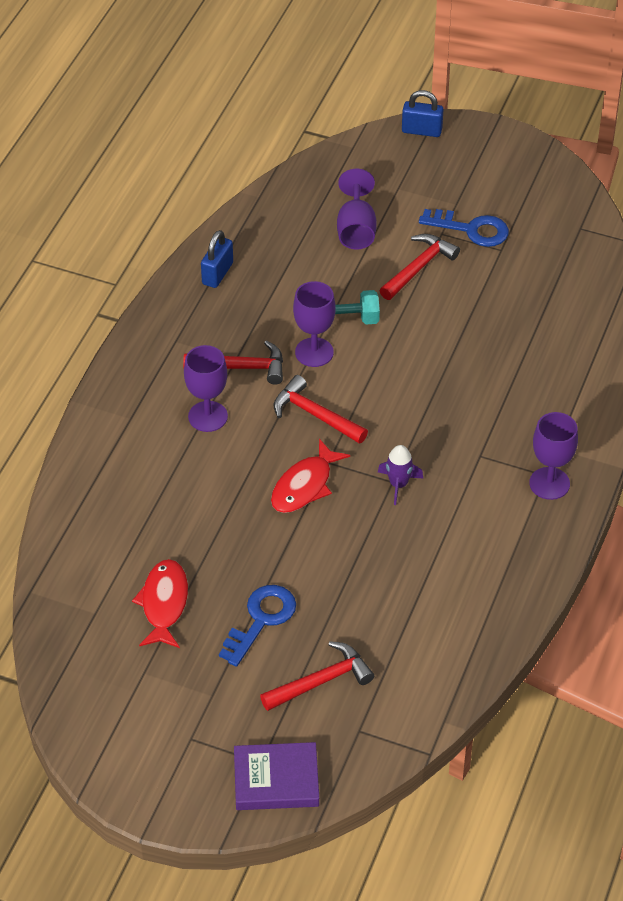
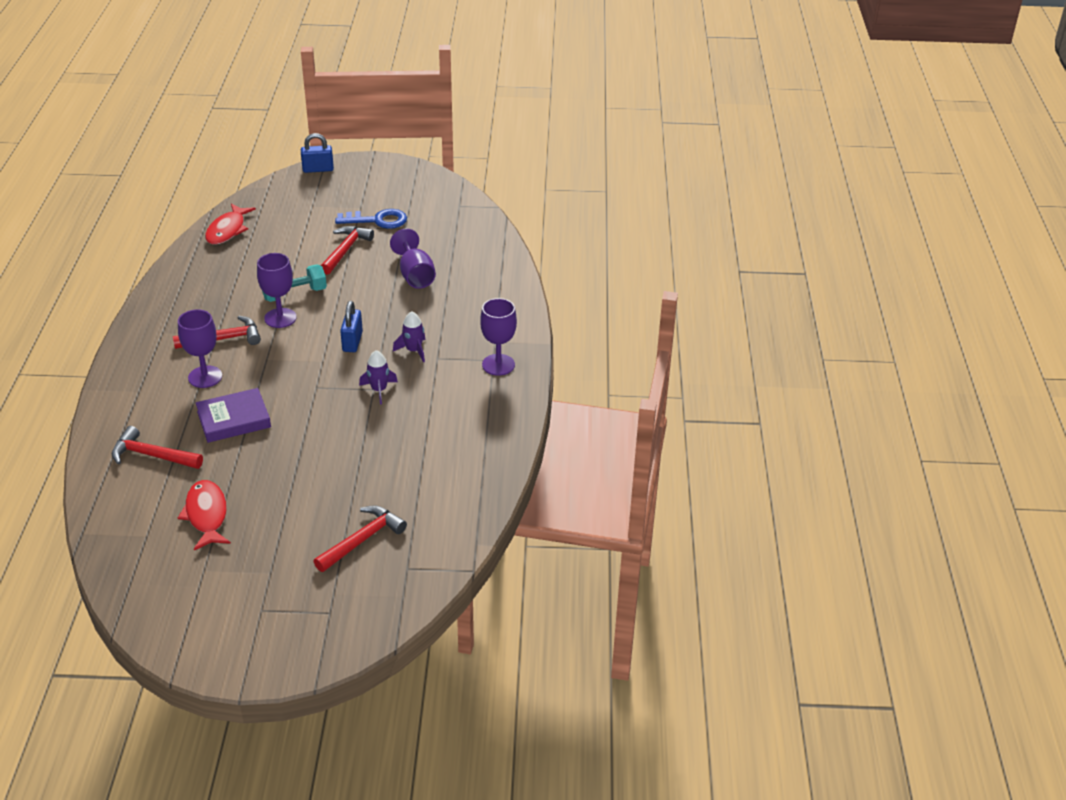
camera: 20 degrees left, 10 degrees down
(217, 273) = (184, 283): blue padlock -> blue padlock (352, 342)
(261, 620) = (295, 508): blue key -> none
(276, 780) = (348, 623): purple book -> purple book (234, 419)
(304, 486) = (302, 407): red fish -> red fish (227, 230)
(315, 415) = (294, 358): red hammer -> red hammer (152, 455)
(356, 229) = (288, 236): purple goblet -> purple goblet (415, 276)
(455, 438) = (413, 350): none -> purple rocket

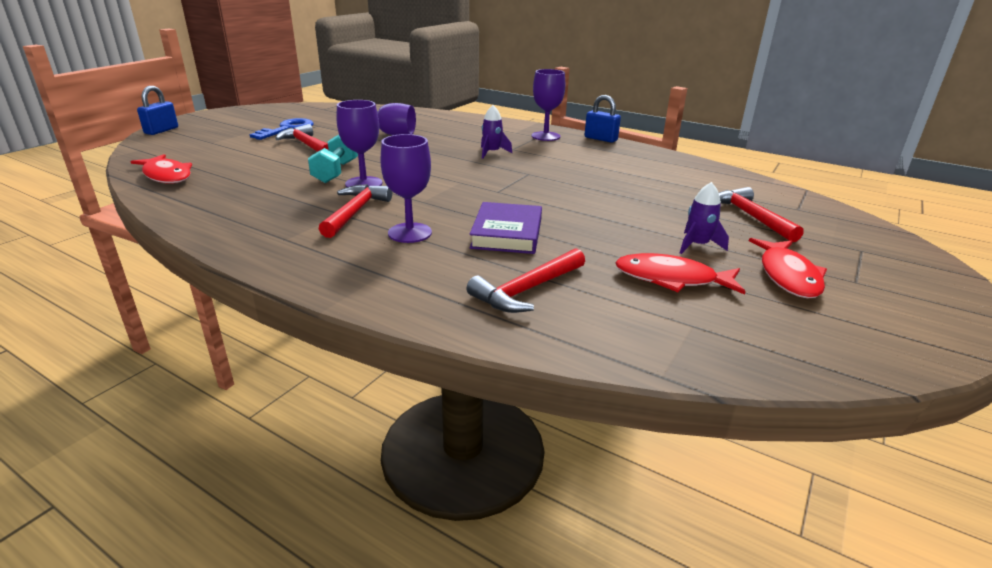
camera: 60 degrees left, 10 degrees down
(248, 572) = (788, 276): none -> red fish
(352, 342) = (448, 167): blue padlock -> blue padlock (600, 139)
(379, 390) = (532, 172): purple rocket -> purple rocket (697, 245)

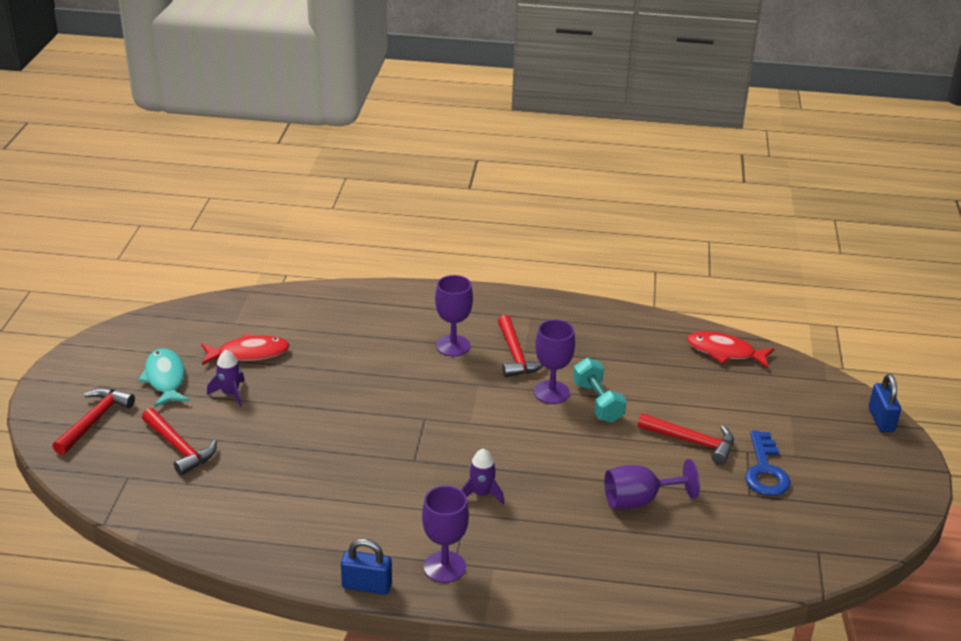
camera: 155 degrees right, 5 degrees up
(507, 233) = (382, 365): purple book -> none
(527, 290) = (340, 320): red hammer -> red hammer (94, 420)
(788, 276) = (165, 379): red fish -> turquoise fish

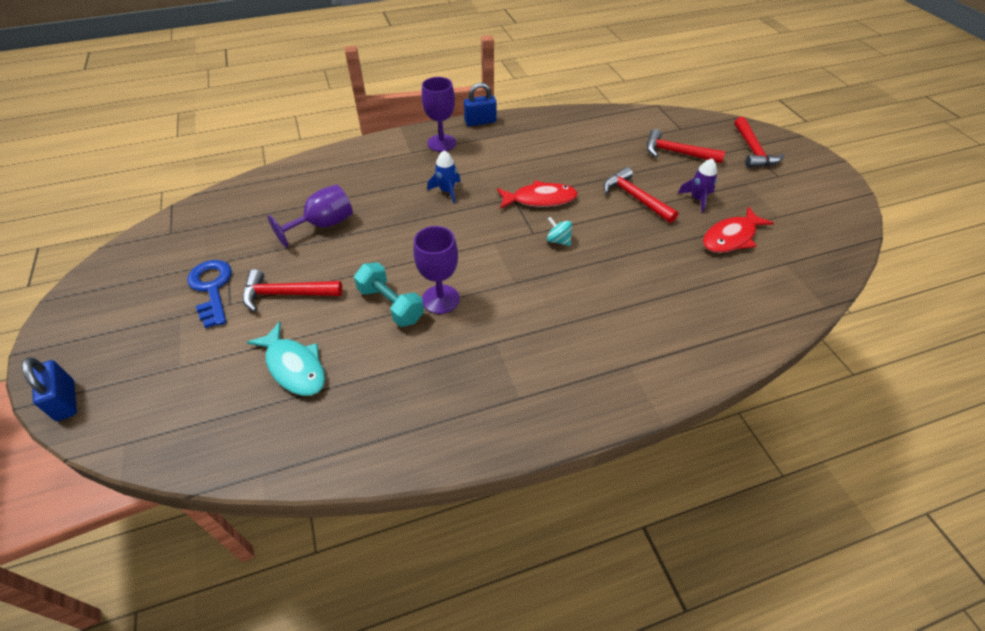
camera: 155 degrees right, 15 degrees up
(165, 379) = (757, 193): turquoise fish -> turquoise fish (294, 367)
(407, 403) = (558, 240): none -> turquoise spinning top
(453, 346) = (570, 318): purple goblet -> none
(481, 494) = (447, 191): purple rocket -> blue rocket
(516, 355) = (501, 332): red hammer -> red hammer (635, 198)
(724, 352) = (260, 439): red fish -> red fish (540, 199)

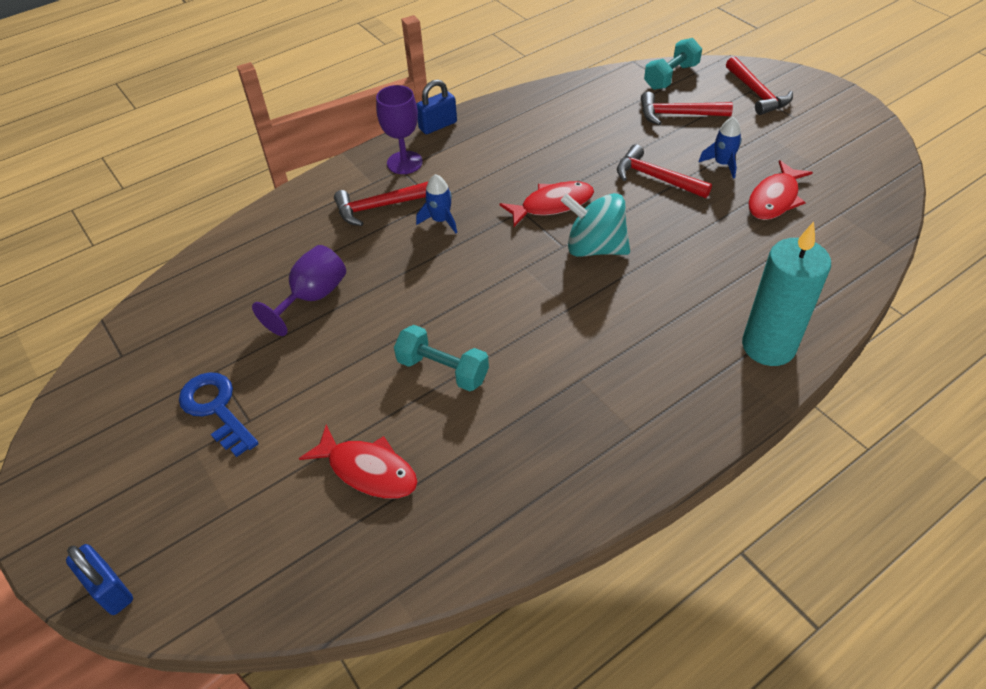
camera: 15 degrees left, 0 degrees up
(286, 294) = (312, 391): red hammer -> red hammer (379, 207)
(294, 367) = (368, 470): turquoise fish -> red fish
(440, 299) = (496, 348): purple goblet -> none
(558, 240) = (595, 248): turquoise spinning top -> turquoise spinning top, size x2.13
(671, 359) = (768, 346): none -> turquoise candle
(684, 123) = (671, 77): none -> turquoise dumbbell
(697, 199) = (722, 164): purple rocket -> blue rocket

